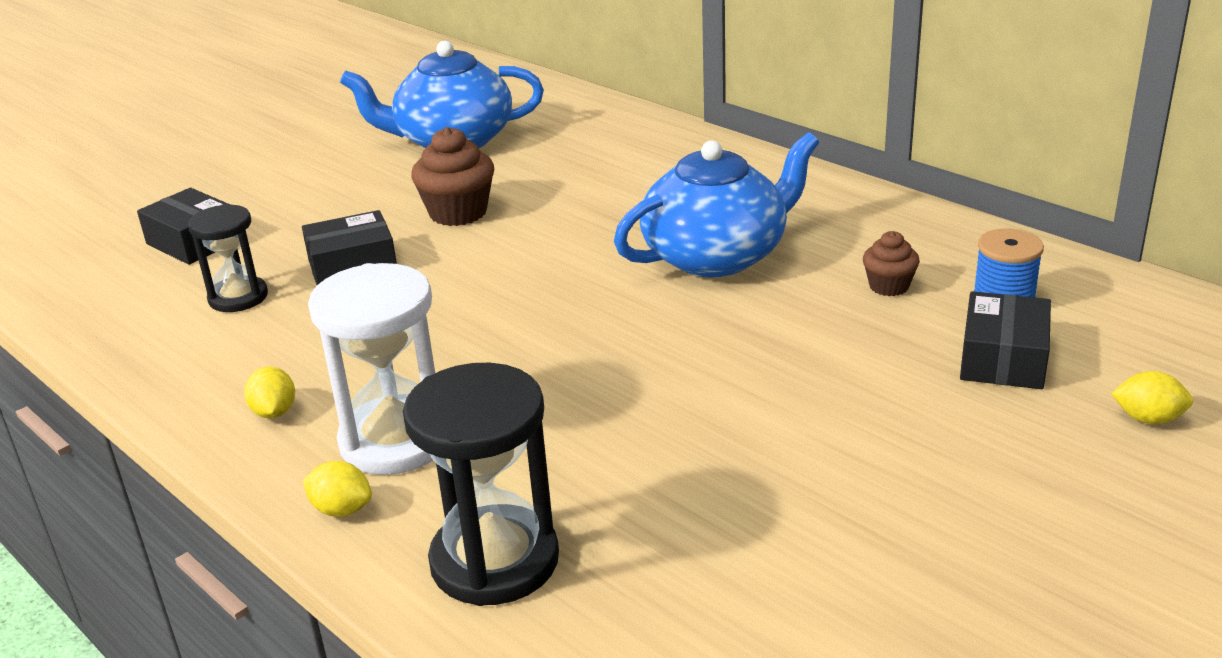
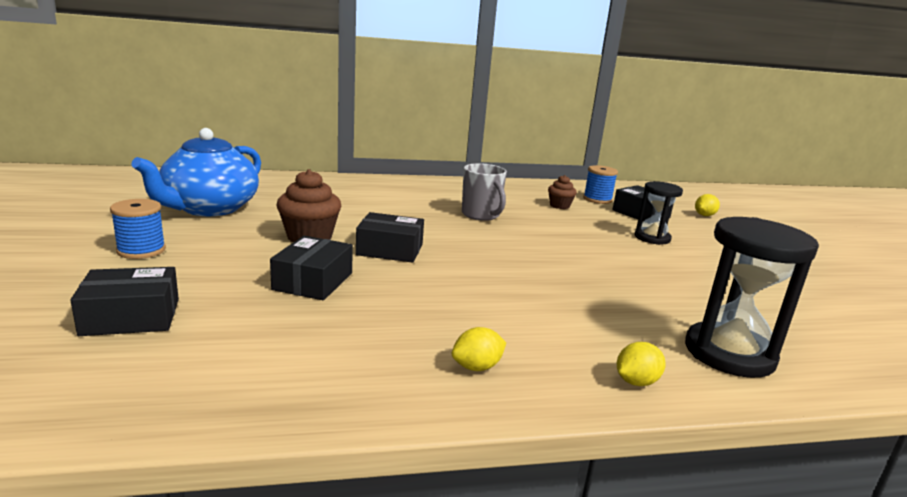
camera: 60 degrees left, 10 degrees down
(238, 297) = (273, 329): black hourglass -> black hourglass (652, 238)
(274, 412) = (477, 367): yellow lemon -> yellow lemon turned 45 degrees counterclockwise
(312, 176) = (141, 250): none -> blue spool
(396, 440) = (568, 339): white hourglass -> none
(491, 261) = (390, 250): none -> black box
(716, 256) = (481, 215): blue teapot -> grey mug

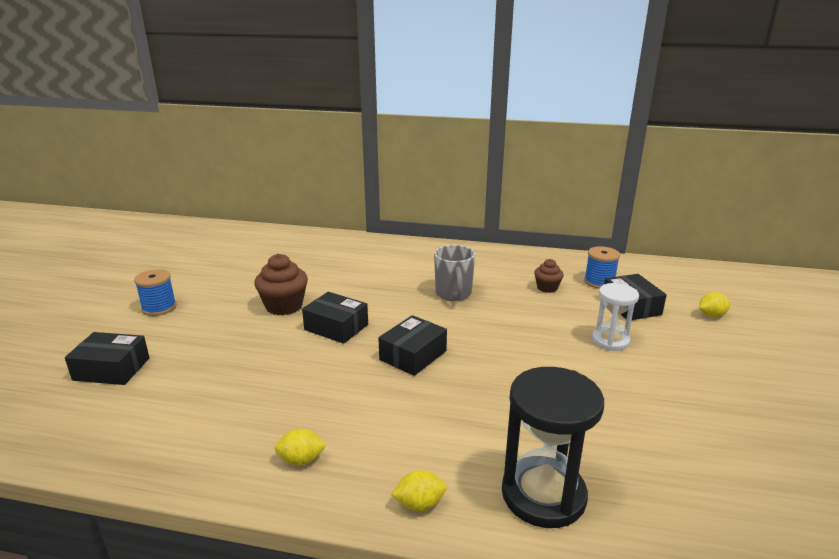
camera: 25 degrees right, 5 degrees up
(209, 208) = (234, 268): blue teapot -> none
(313, 281) = (250, 353): black box -> black box (413, 355)
(652, 238) = (610, 341): black hourglass -> white hourglass

